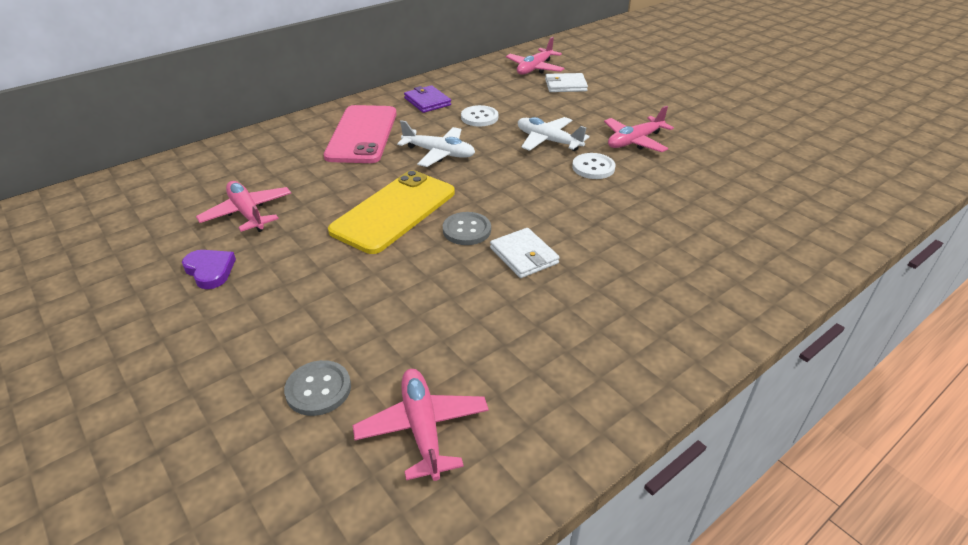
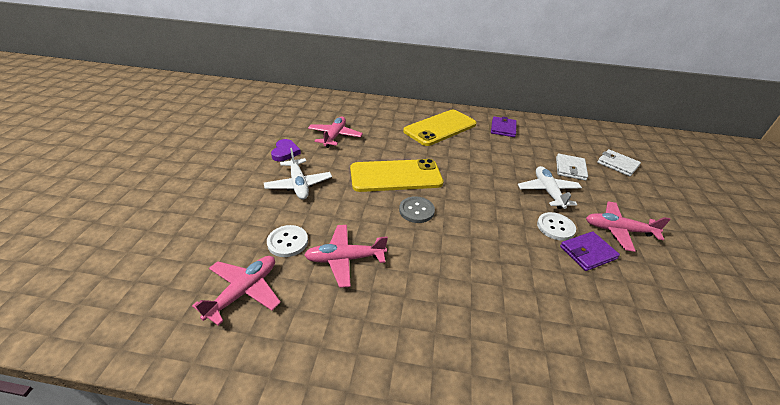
camera: 45 degrees right, 0 degrees up
(318, 389) = (240, 235): grey button -> none
(362, 134) = (440, 128): pink phone -> yellow phone
(439, 153) = (466, 160): white plane -> white plane (298, 184)
(479, 117) = (522, 153): white button -> white button (287, 242)
(523, 256) = (425, 247): white wallet -> white wallet (570, 169)
(534, 68) = (609, 143): pink plane -> pink plane (345, 259)
(638, 172) = (587, 252): none -> purple wallet

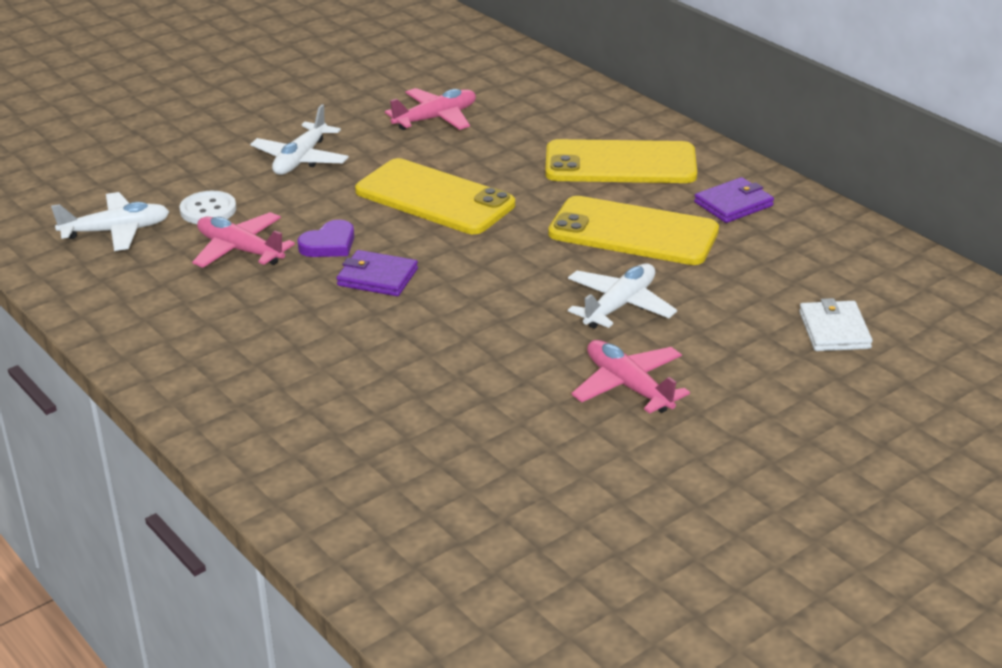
camera: 45 degrees right, 5 degrees down
(244, 291) = (116, 231): pink plane -> white plane
(285, 152) = (340, 115): purple heart -> purple heart (329, 244)
(416, 210) = (393, 244): grey button -> none
(494, 155) = (633, 232): none -> yellow phone
(555, 227) = (542, 341): white button -> none
(570, 169) = (727, 298): white wallet -> none
(587, 252) = (529, 380): purple wallet -> purple wallet (377, 277)

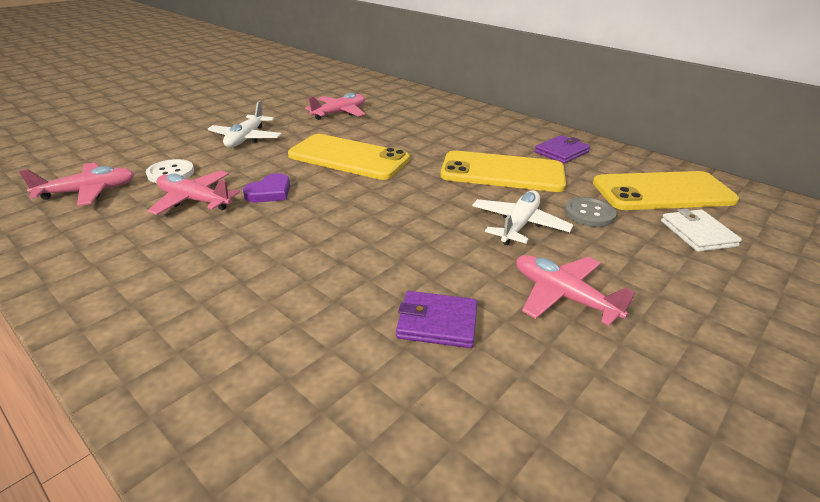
camera: 10 degrees left, 0 degrees up
(116, 231) = (88, 192): white plane -> pink plane
(377, 277) = (312, 215): purple wallet -> purple wallet (437, 322)
(620, 163) = (472, 132): yellow phone -> yellow phone (662, 192)
(715, 297) = (589, 214): none -> grey button

